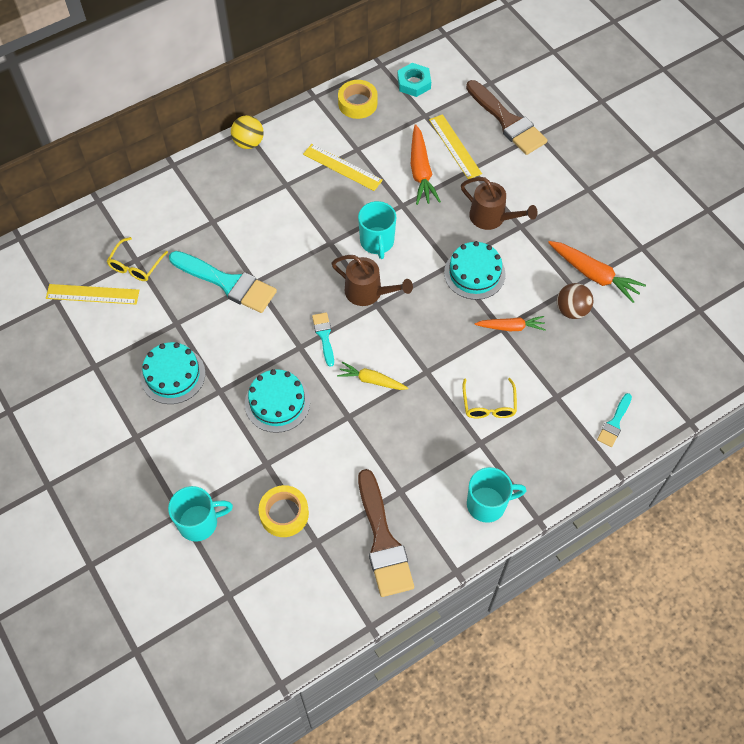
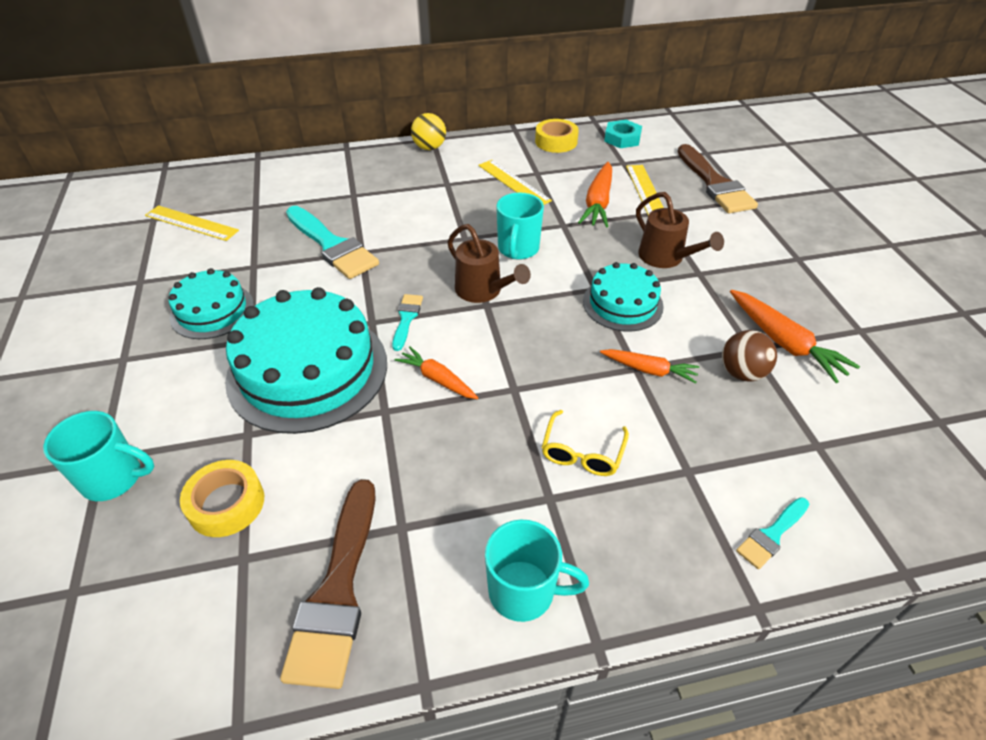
camera: 20 degrees right, 15 degrees down
(136, 265) = (251, 211): yellow glasses -> none
(277, 402) = (308, 370): turquoise cake -> turquoise cake, size x1.80
(372, 380) = (437, 379): yellow carrot -> orange carrot

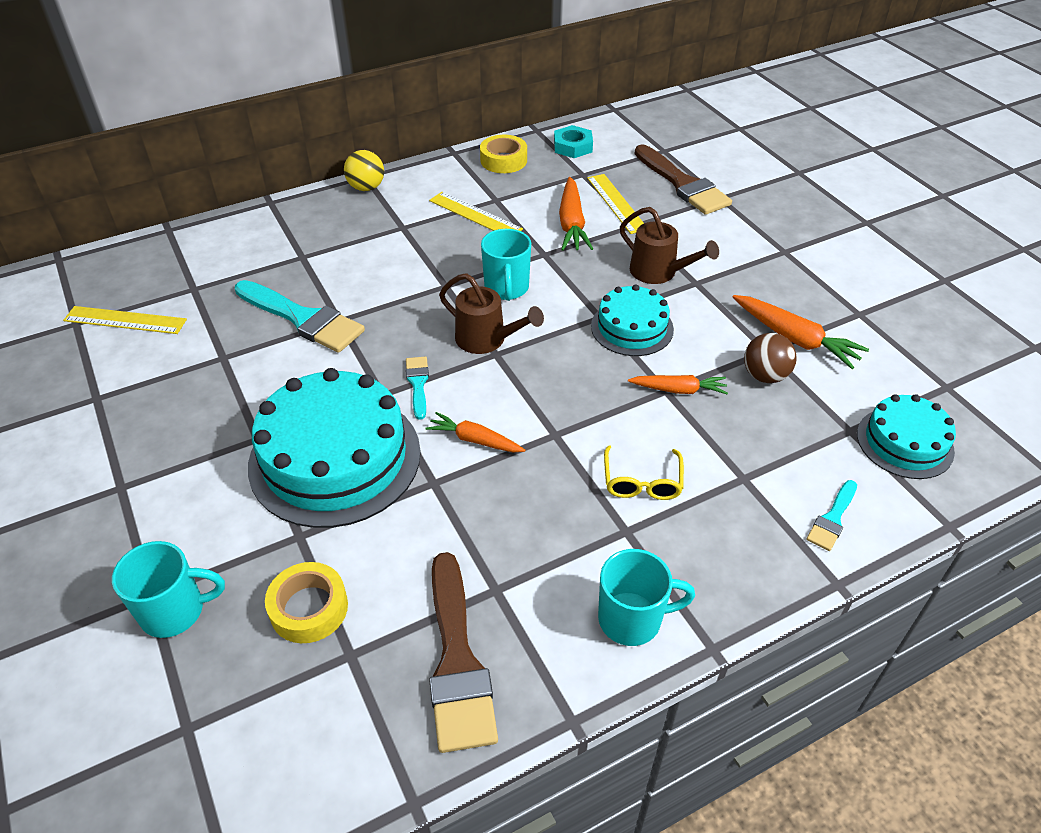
camera: 15 degrees left, 0 degrees up
(212, 311) = (198, 415): turquoise cake -> turquoise cake (904, 442)

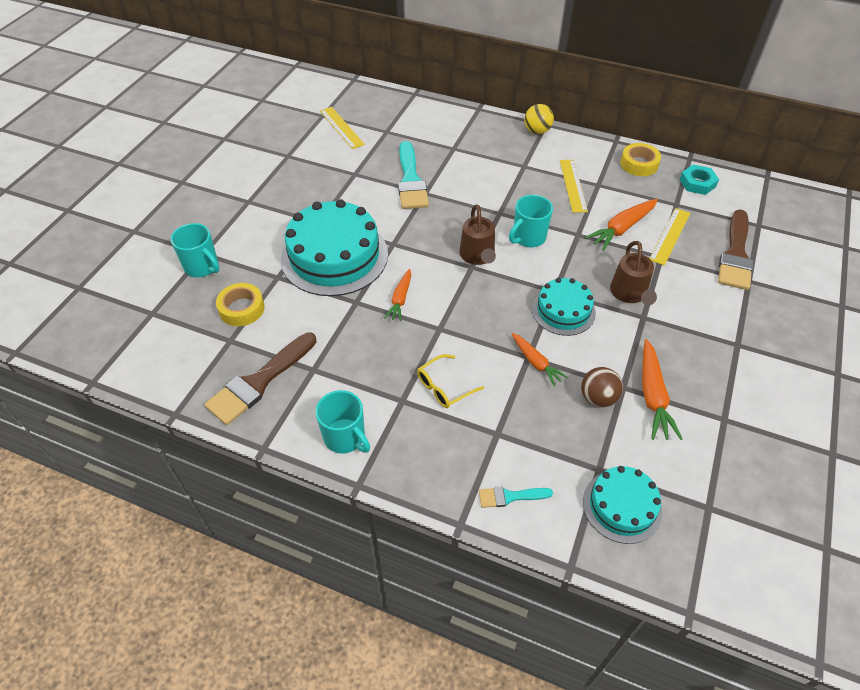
camera: 50 degrees right, 5 degrees up
(418, 384) = (415, 252): turquoise brush -> none
(475, 440) = (400, 299): orange carrot -> orange carrot turned 150 degrees counterclockwise

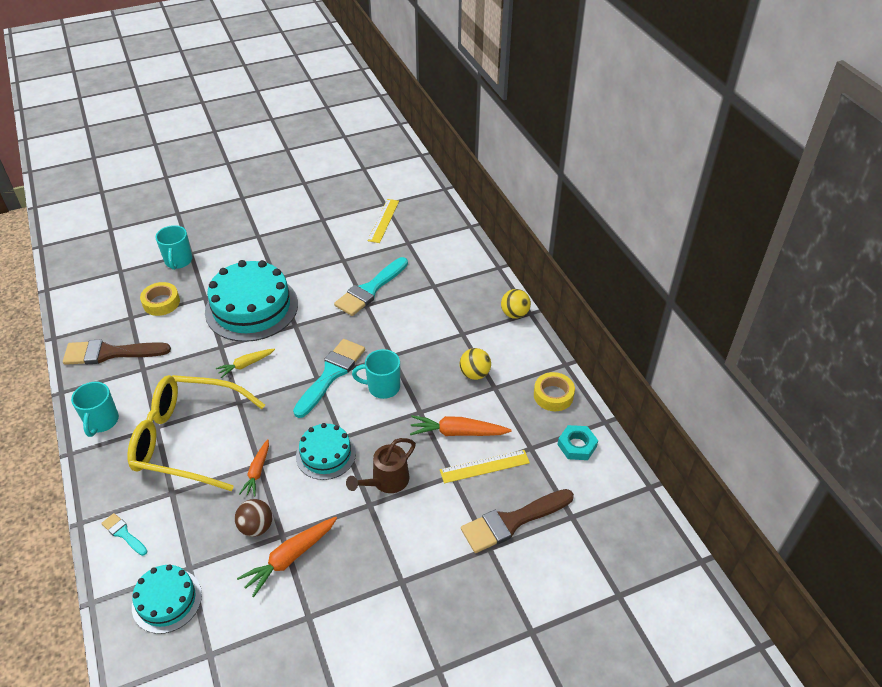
camera: 45 degrees right, 5 degrees down
(400, 299) = (246, 365): orange carrot -> yellow carrot
(444, 387) = (188, 439): yellow glasses -> yellow glasses, size x2.47
(478, 256) = (331, 374): brown watering can -> turquoise brush
(573, 185) = (474, 374): yellow ruler -> yellow ball

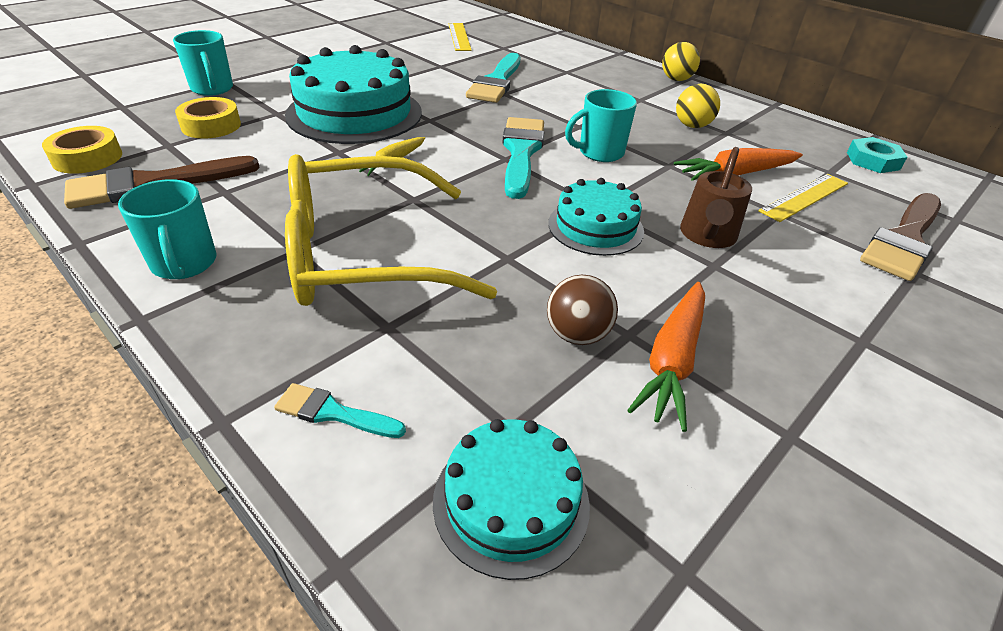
camera: 25 degrees left, 5 degrees down
(257, 471) = (513, 267): orange carrot -> none
(553, 395) = (794, 128): yellow tape -> yellow tape (87, 158)

